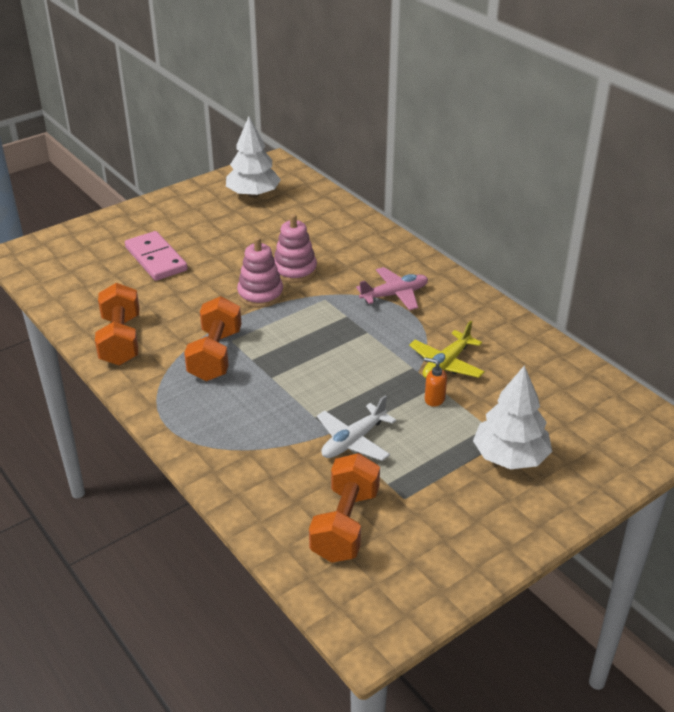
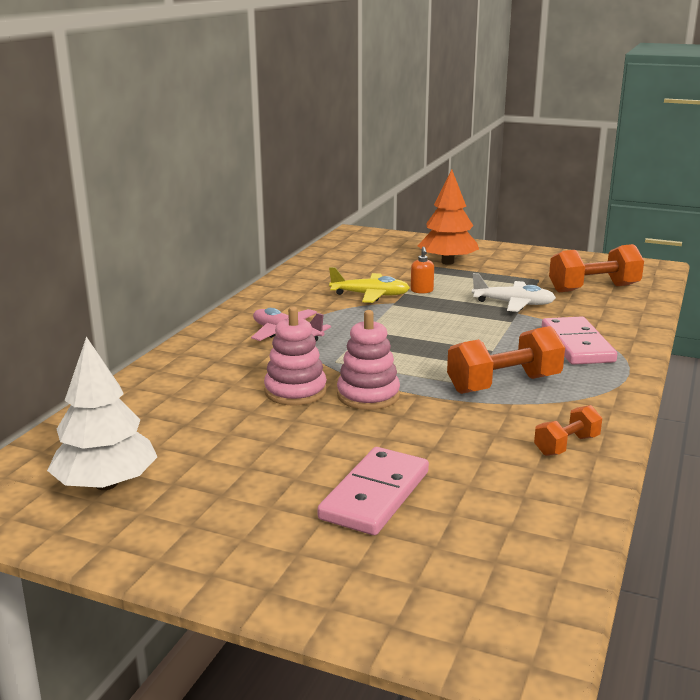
camera: 120 degrees left, 15 degrees down
(121, 340) = (566, 445): orange dumbbell -> orange dumbbell, size x0.56
(236, 428) = (577, 345): none -> pink domino
(510, 457) = (447, 262): white tree -> orange tree

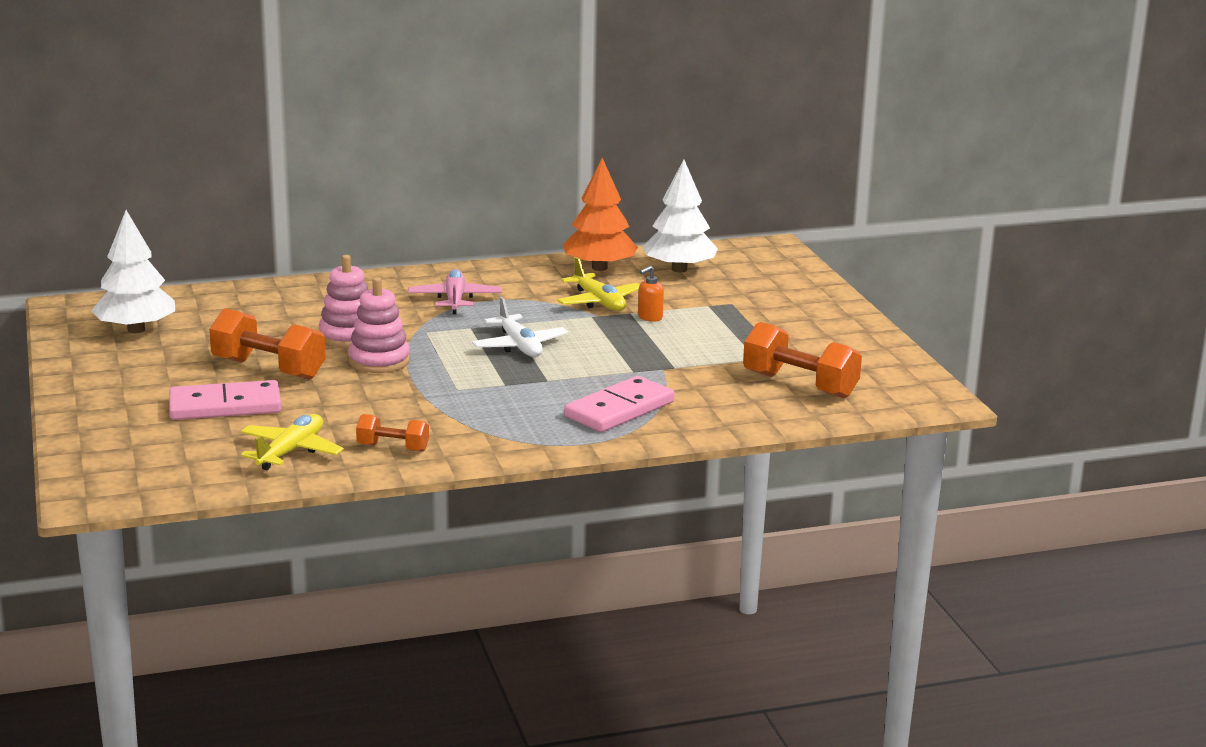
camera: 50 degrees right, 0 degrees up
(351, 261) = (679, 269): none -> white tree
(447, 262) = (756, 306): orange tree -> orange tree (599, 268)
(504, 384) = (478, 401): orange dumbbell -> orange dumbbell (268, 369)
(513, 304) = (684, 361): white plane -> white plane (519, 346)
(527, 495) = (291, 452): none -> yellow plane

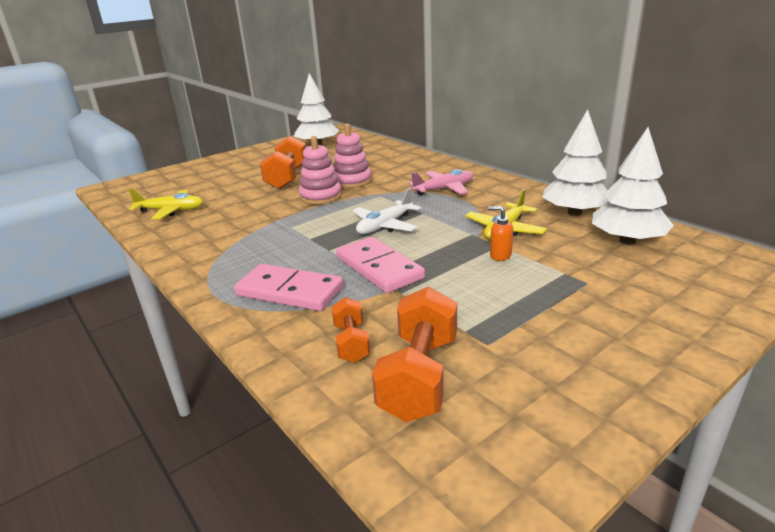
camera: 70 degrees right, 5 degrees up
(225, 406) = (230, 182): pink domino -> pink domino (379, 268)
(393, 448) = (183, 233): orange dumbbell -> orange dumbbell (351, 343)
(599, 268) = (574, 213): orange tree -> white tree

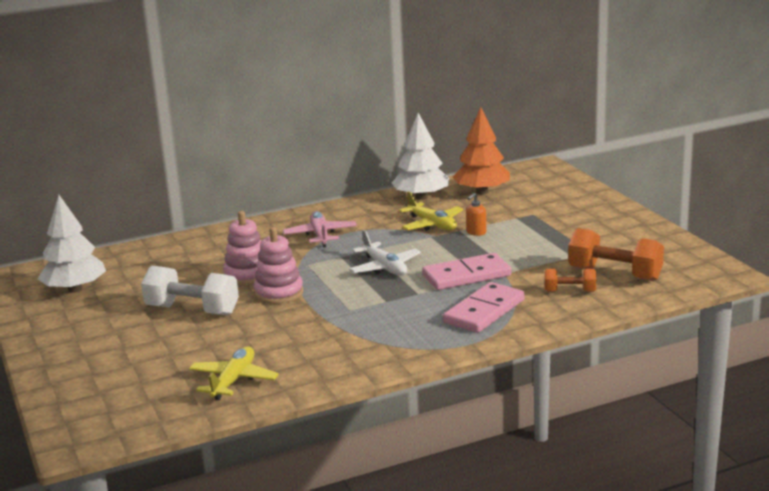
camera: 75 degrees left, 5 degrees down
(287, 178) = (192, 310): orange dumbbell -> white dumbbell
(627, 241) = (482, 192): white tree -> orange tree

